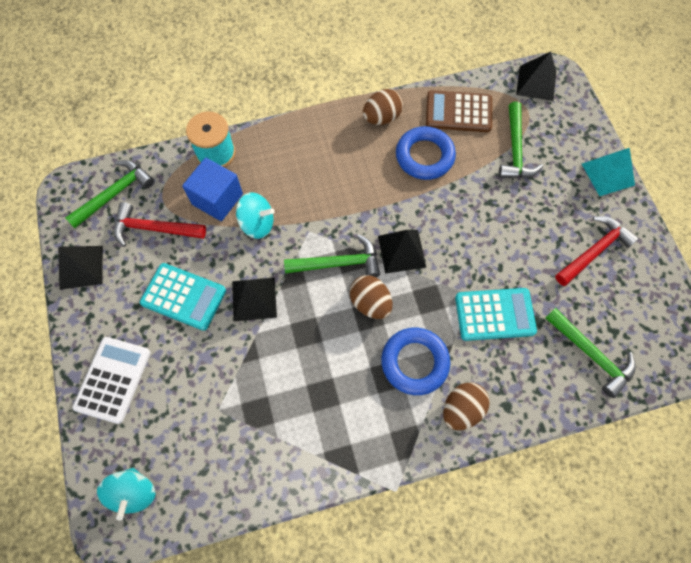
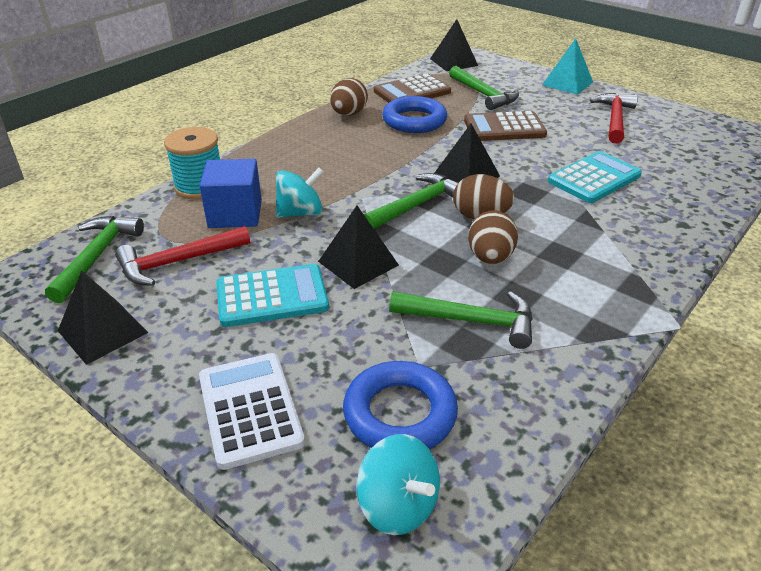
camera: 35 degrees left, 30 degrees down
(414, 362) = (571, 234): blue ring -> blue ring (400, 414)
(462, 409) = (652, 243): brown egg -> brown egg (490, 258)
(487, 208) = (504, 128): none -> brown calculator
(591, 354) = (696, 168): green hammer -> green hammer (471, 321)

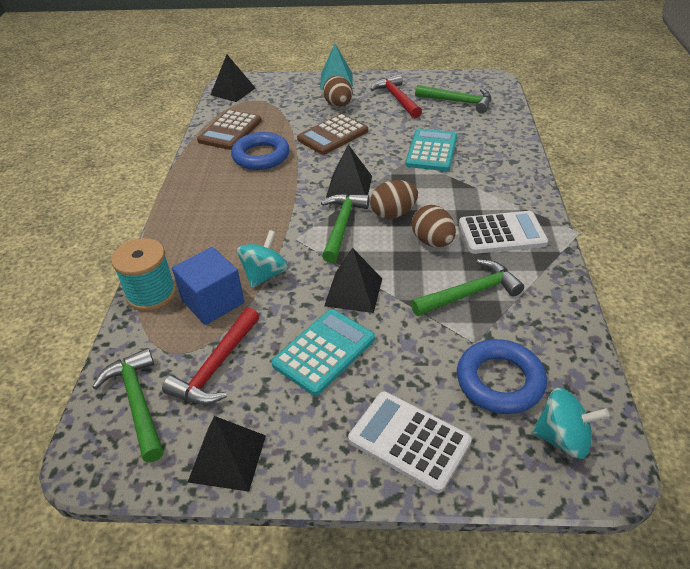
camera: 35 degrees left, 5 degrees up
(348, 114) = (201, 171): brown egg -> brown egg (338, 105)
(483, 94) = (287, 112): green hammer -> green hammer (458, 102)
(578, 285) = (502, 233): none -> white calculator

